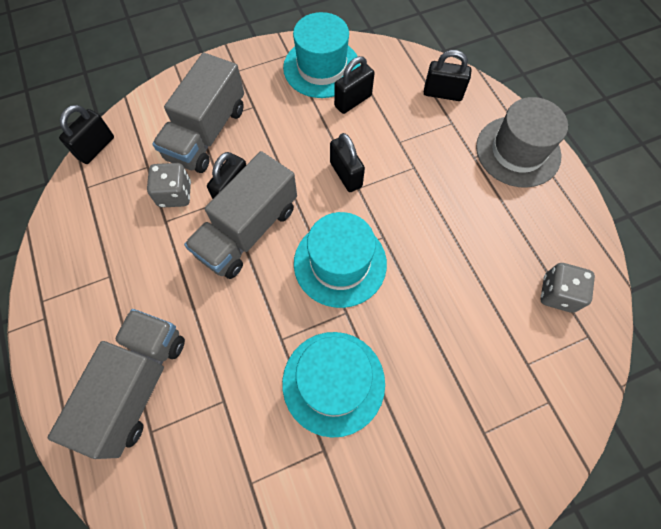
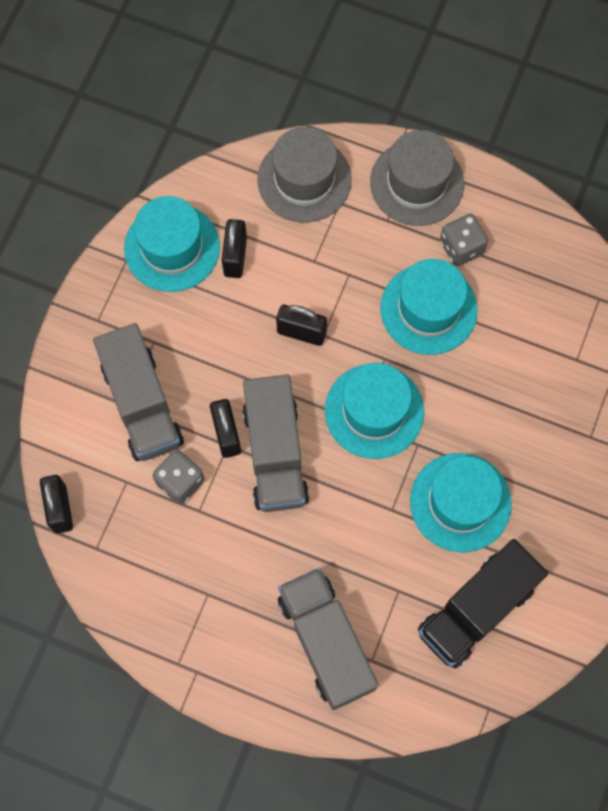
camera: 45 degrees left, 5 degrees up
(261, 476) = (476, 609): none -> black truck
(442, 93) = (304, 179): black padlock -> grey hat
(446, 232) = (428, 309): none -> turquoise hat
(557, 294) = (551, 284): grey dice -> grey dice (461, 247)

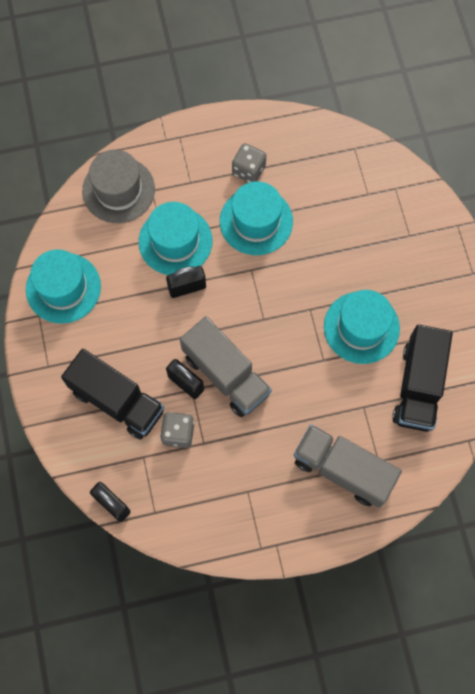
camera: 35 degrees left, 0 degrees up
(142, 404) = (117, 400): grey truck -> black truck
(235, 257) = (109, 267): black padlock -> none
(374, 411) = (268, 306): turquoise hat -> turquoise hat (175, 241)
(417, 183) = (192, 147): grey hat -> none

